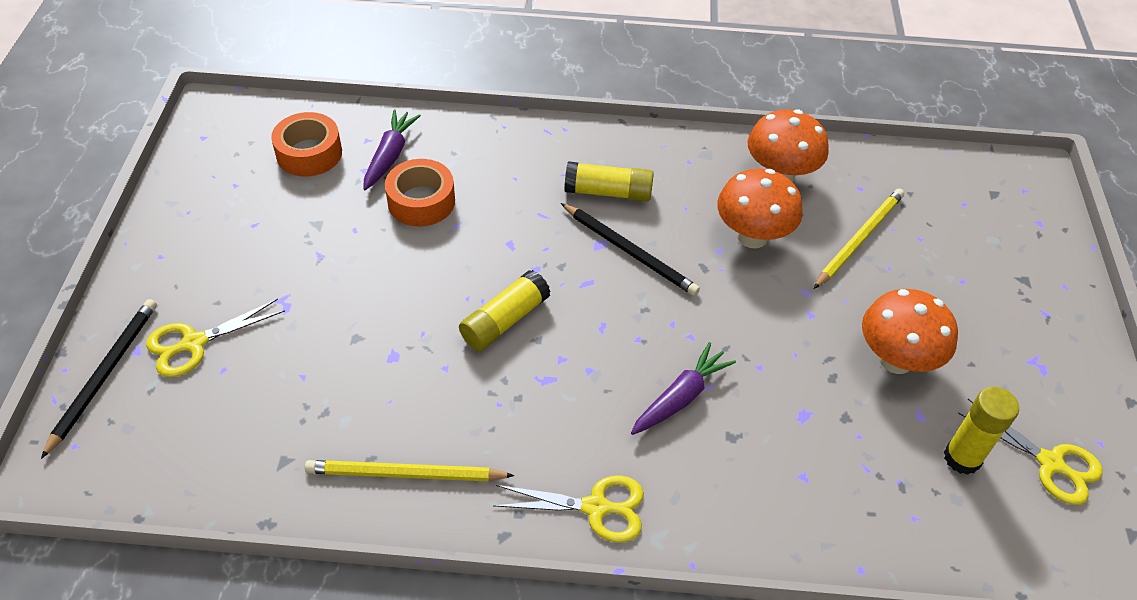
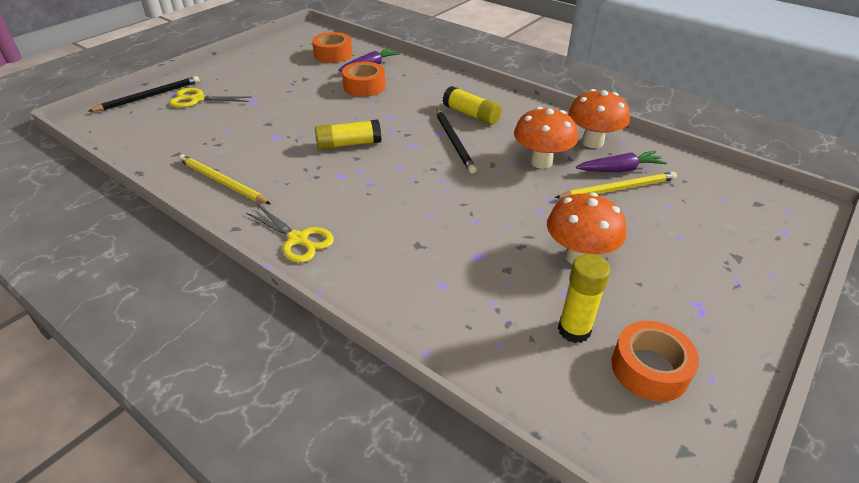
camera: 35 degrees right, 10 degrees down
(680, 397) = (408, 214): purple carrot -> purple carrot (620, 170)
(1050, 463) = (649, 369): yellow scissors -> orange tape

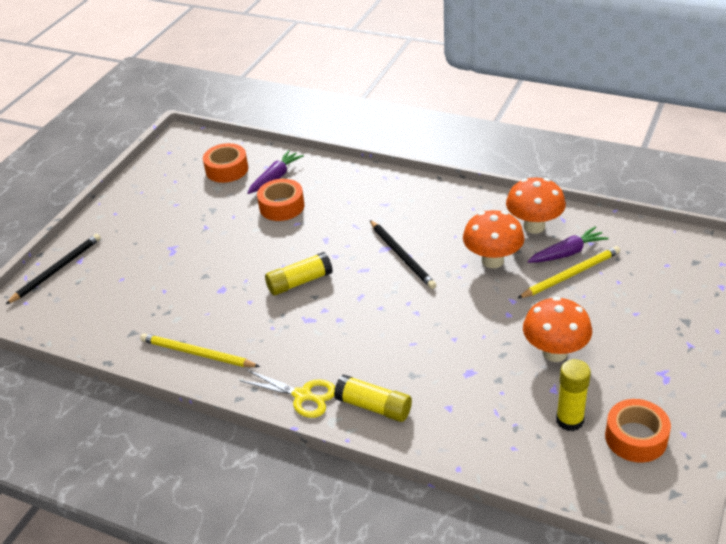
camera: 10 degrees left, 0 degrees up
(197, 99) = (112, 262): yellow scissors -> none
(471, 114) = (406, 219): yellow glue stick -> yellow glue stick (374, 406)

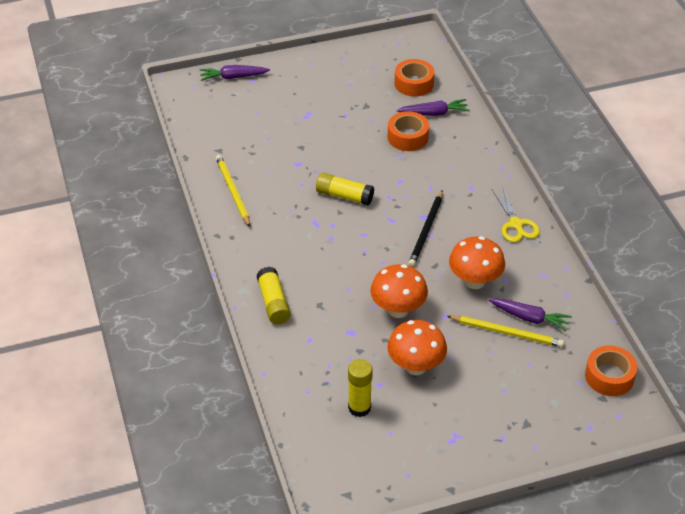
camera: 45 degrees right, 5 degrees up
(57, 270) = (233, 77): black pencil -> purple carrot
(303, 396) = (249, 263): yellow scissors -> yellow scissors (516, 224)
(534, 226) = (539, 283): orange mushroom -> orange mushroom (398, 310)
(636, 437) = (378, 450): orange tape -> orange tape (609, 376)

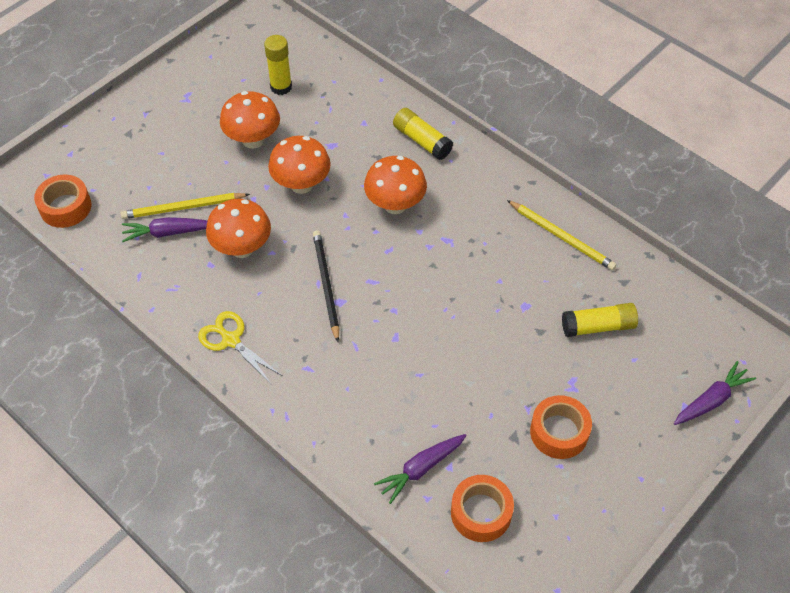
camera: 150 degrees right, 10 degrees up
(335, 263) = (395, 205): none -> orange mushroom
(344, 196) = (442, 287): yellow glue stick -> yellow glue stick (598, 326)
(408, 137) = (428, 410): orange tape -> orange tape (559, 432)

